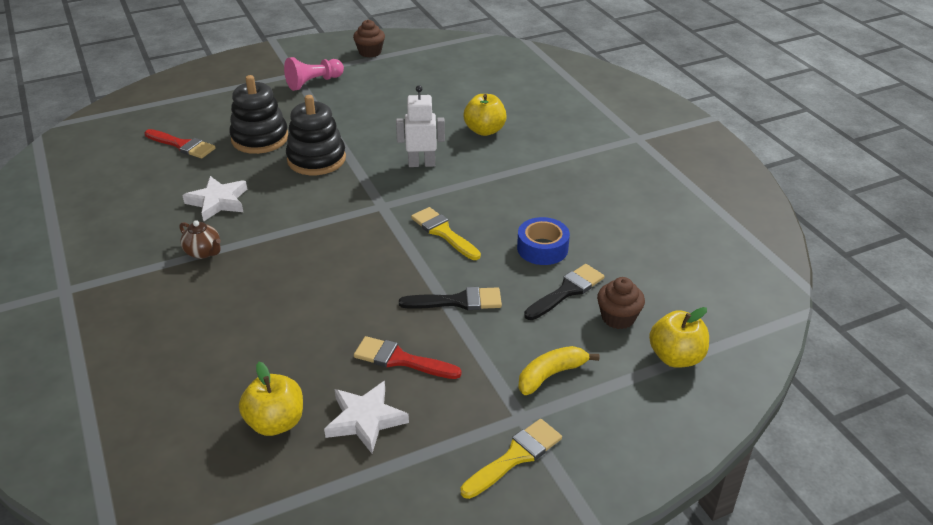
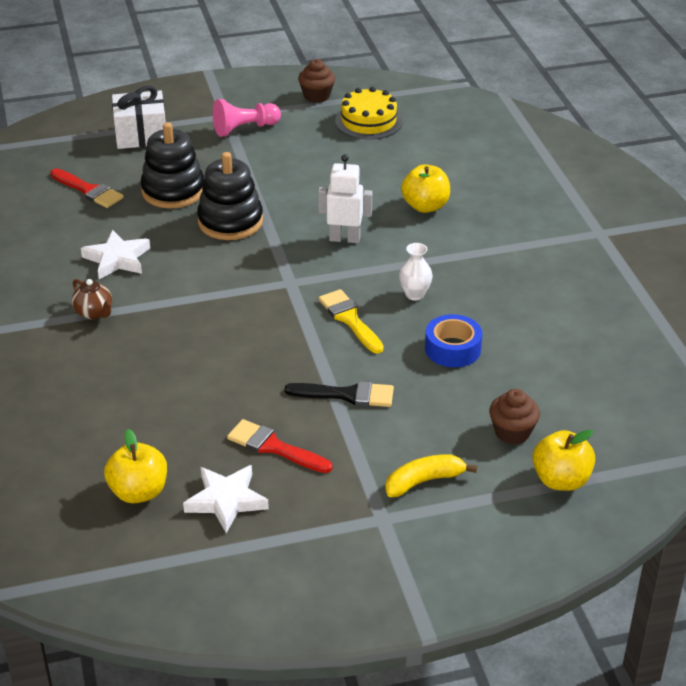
camera: 10 degrees right, 0 degrees up
(223, 96) = (141, 135): none -> white gift
(419, 68) = (368, 121): none -> yellow cake
(495, 205) = (415, 294): none -> white vase
(515, 457) = (366, 554): yellow brush -> none
(567, 291) = (466, 398): black brush -> none

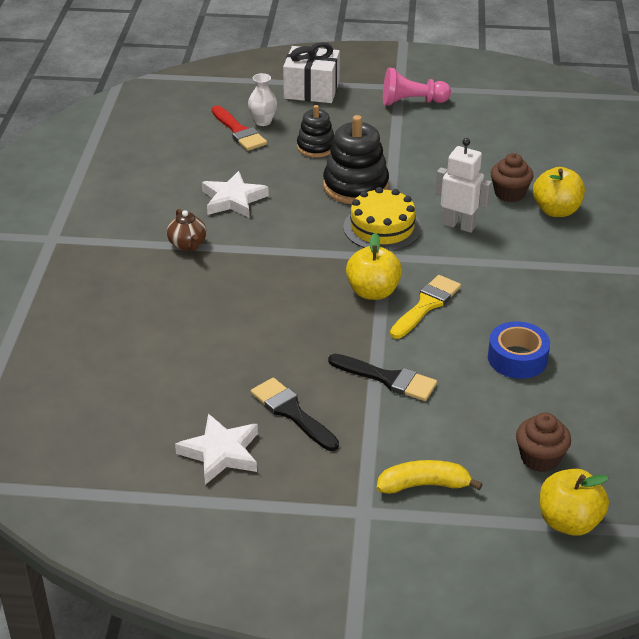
camera: 20 degrees right, 0 degrees up
(139, 492) = (144, 423): yellow apple -> yellow apple (373, 292)
(173, 191) = (316, 147): black stacking toy -> black stacking toy, size x0.62
(274, 447) = (291, 412): red brush -> black brush
(317, 96) = (497, 84): brown cupcake -> brown cupcake (509, 193)
(350, 319) = (426, 305): yellow brush -> yellow brush turned 45 degrees clockwise
(368, 121) = (537, 117): yellow cake -> yellow cake (382, 227)
(415, 294) = (504, 295): white vase -> white vase (263, 121)

